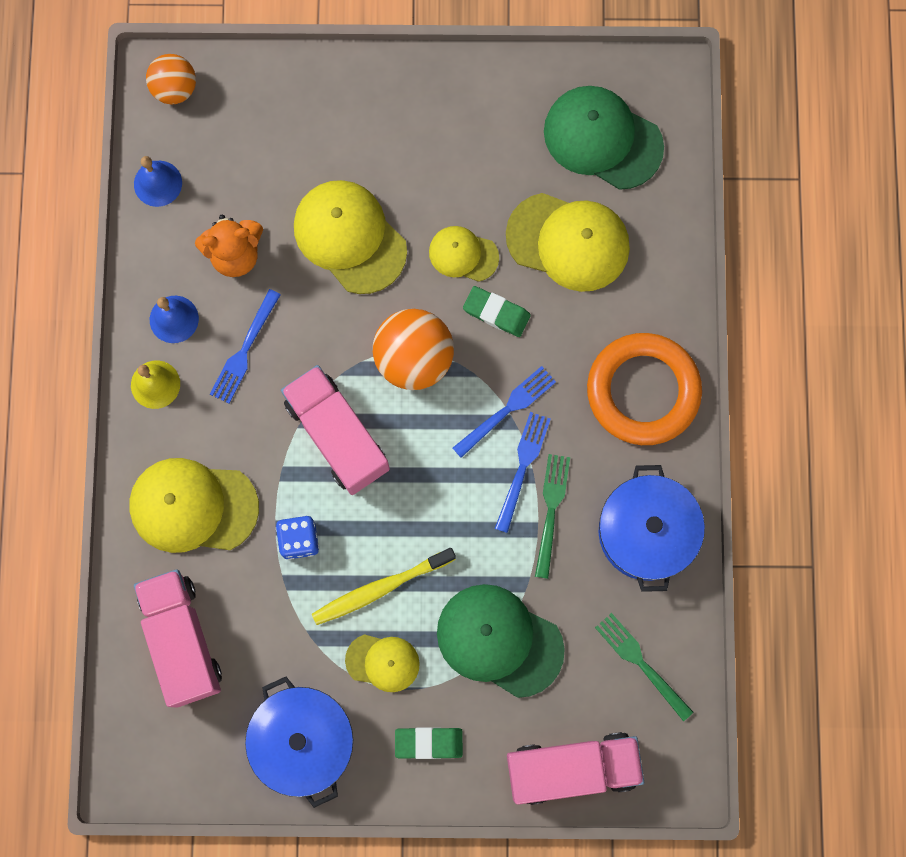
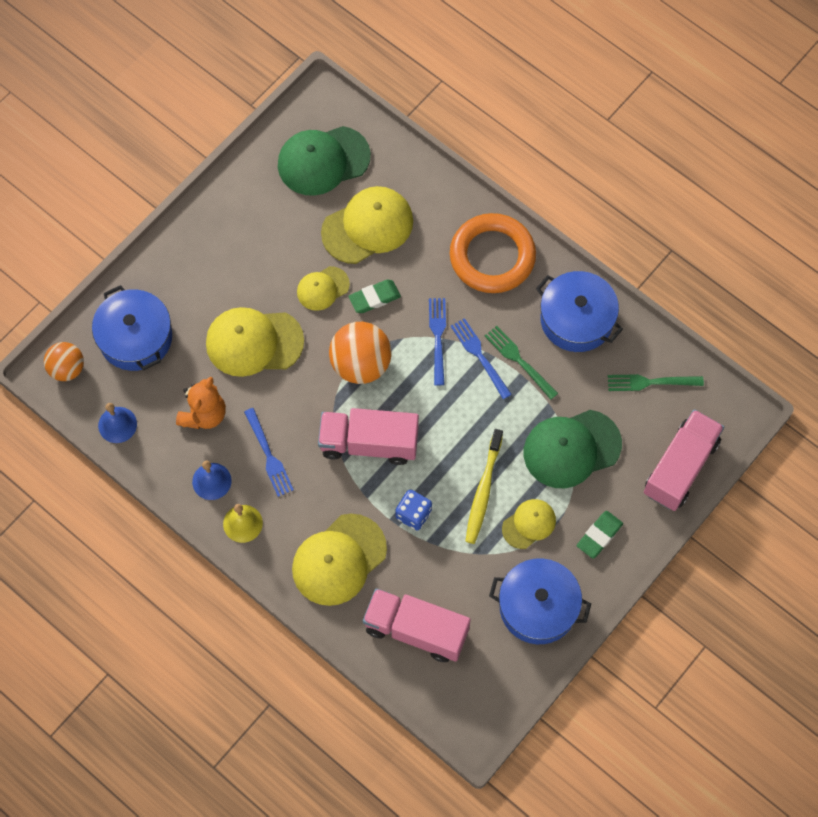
camera: 50 degrees left, 10 degrees down
(260, 123) = (135, 337): none -> blue pot

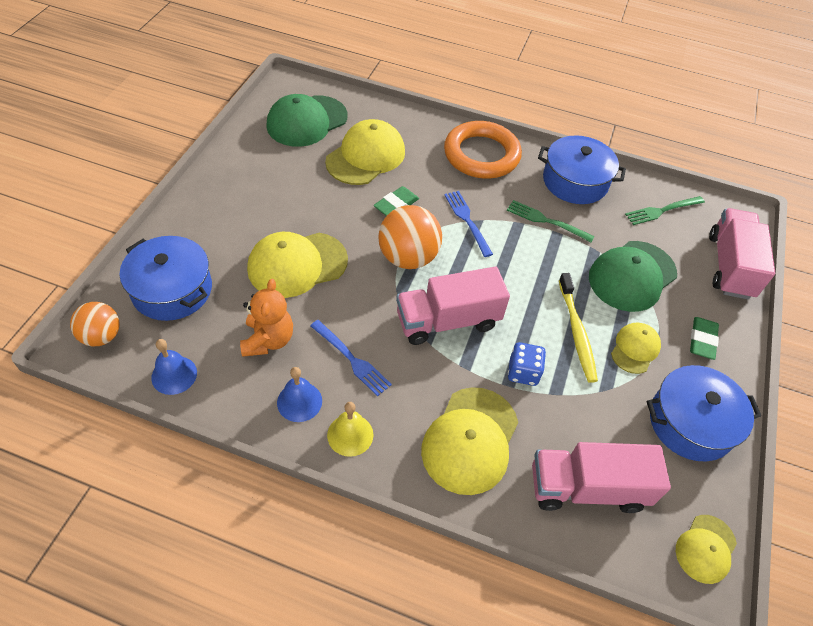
camera: 25 degrees left, 15 degrees down
(322, 288) = (345, 208): yellow cap -> yellow cap (705, 549)
(479, 356) = (511, 226): blue fork -> none

